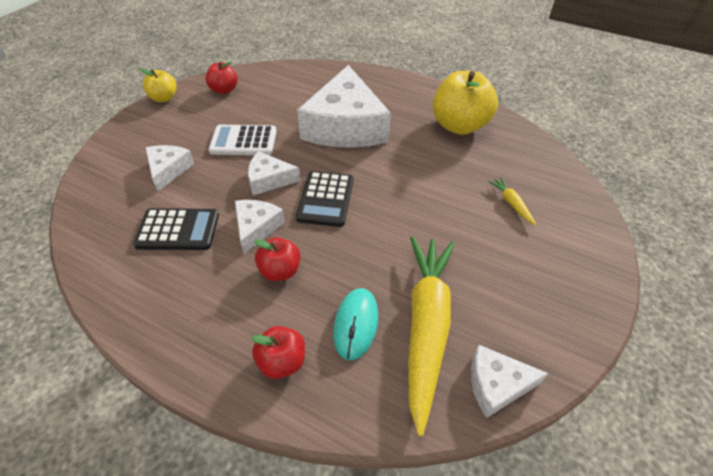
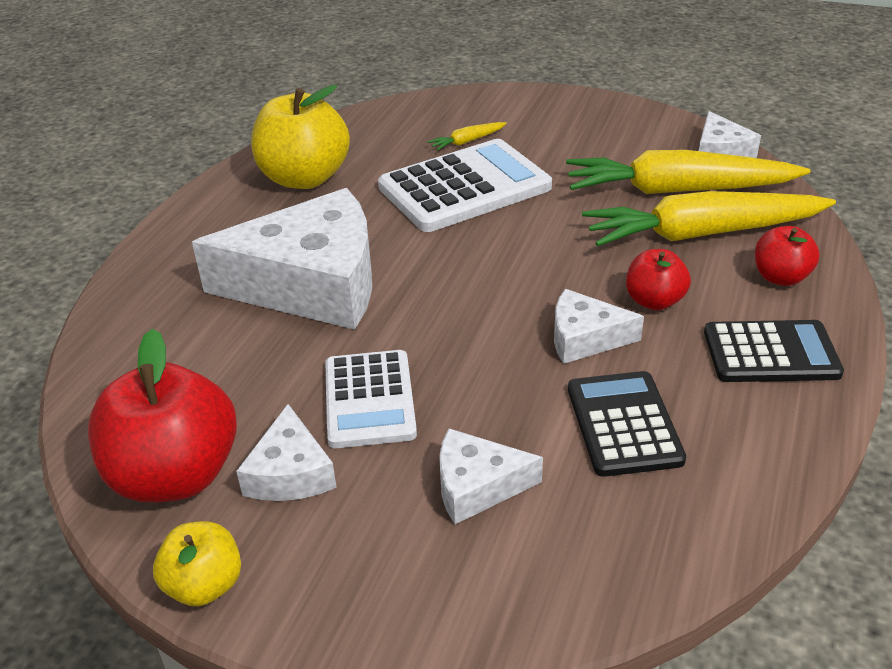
camera: 95 degrees left, 10 degrees down
(224, 90) = (176, 475): red apple -> red apple, size x1.86
(269, 179) = (472, 346): white cheese -> white cheese (290, 472)
(325, 199) = (501, 281): black calculator -> black calculator (770, 353)
(356, 324) = (701, 234): turquoise mouse -> yellow carrot
(442, 195) = (464, 187): none -> white calculator

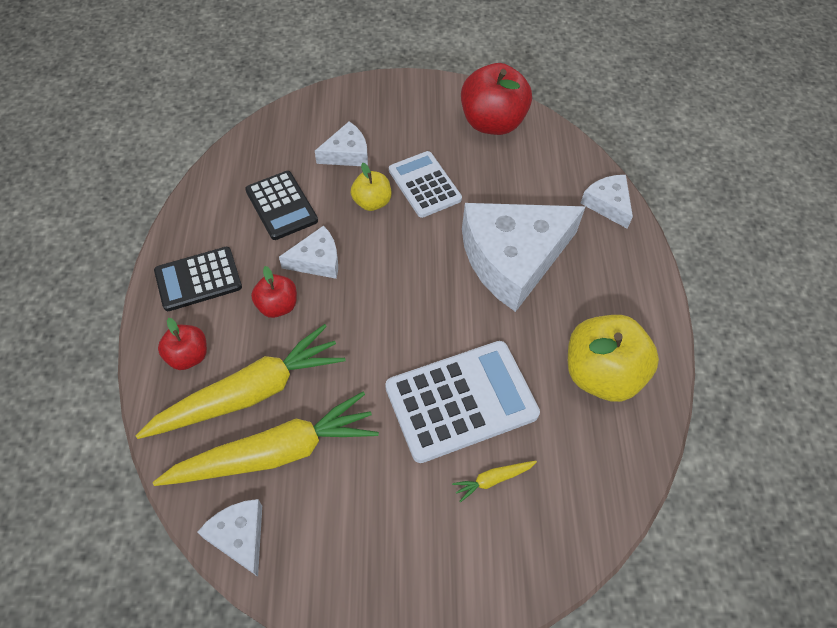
camera: 155 degrees right, 20 degrees up
(205, 585) = (442, 86): yellow apple -> yellow apple (372, 202)
(290, 472) = (439, 137): white cheese -> white cheese (608, 204)
(464, 187) = (461, 401): white calculator -> white calculator turned 150 degrees counterclockwise
(467, 141) = (493, 479): yellow carrot -> yellow carrot turned 150 degrees counterclockwise

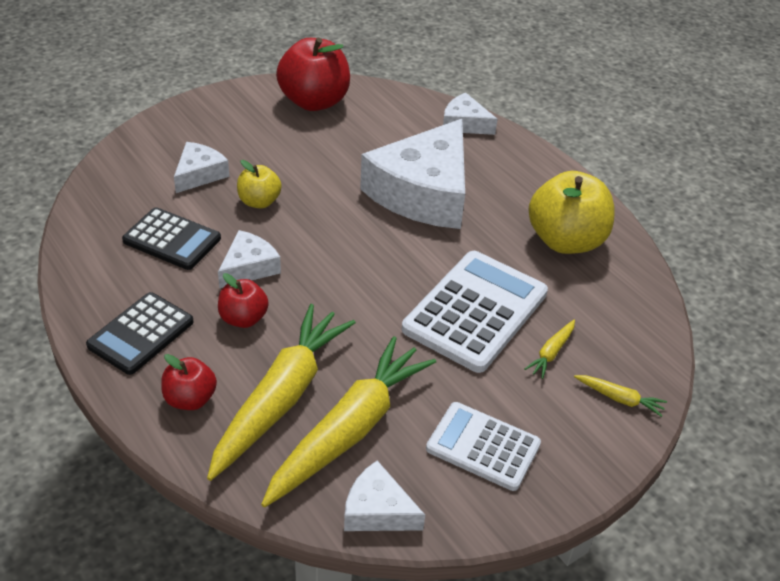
camera: 35 degrees left, 15 degrees down
(424, 185) = (296, 170): white calculator -> white calculator (483, 447)
(515, 562) = (619, 399): none -> yellow carrot

